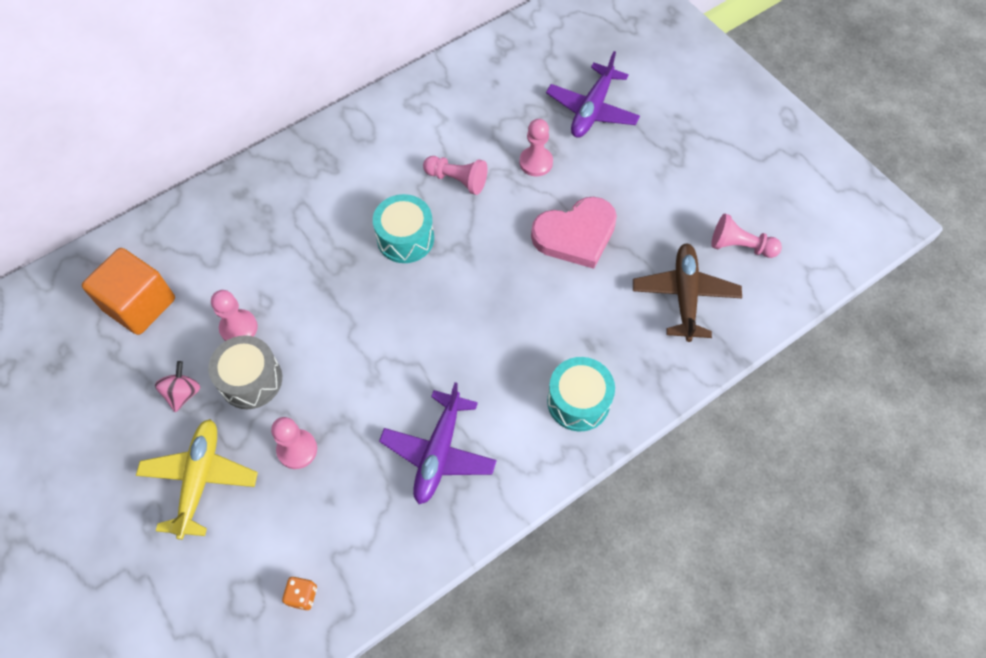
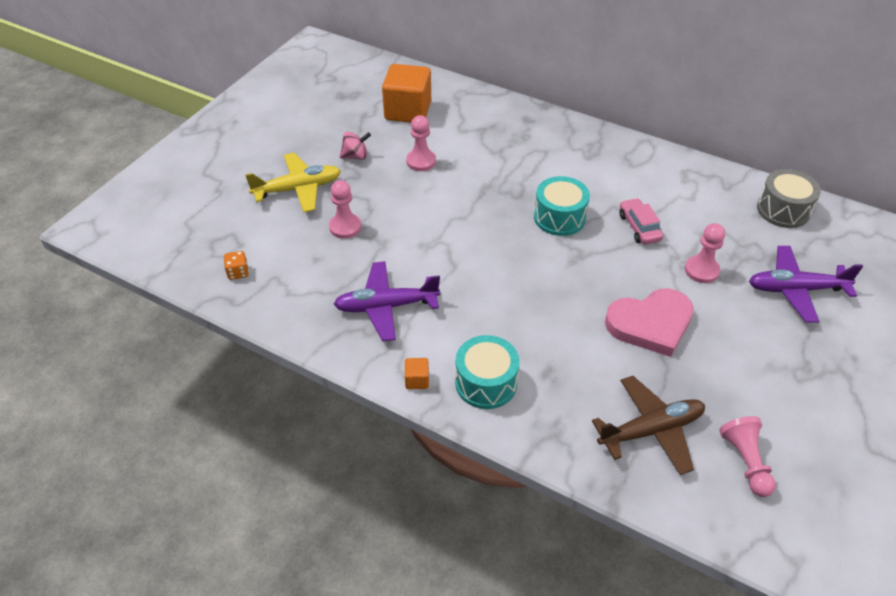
camera: 65 degrees right, 15 degrees down
(251, 380) = (385, 183): grey drum -> grey drum (783, 210)
(457, 180) = (639, 227): pink pawn -> pink car
(547, 461) = (417, 380): none -> orange cube
(575, 235) = (650, 324): pink heart -> pink heart turned 60 degrees counterclockwise

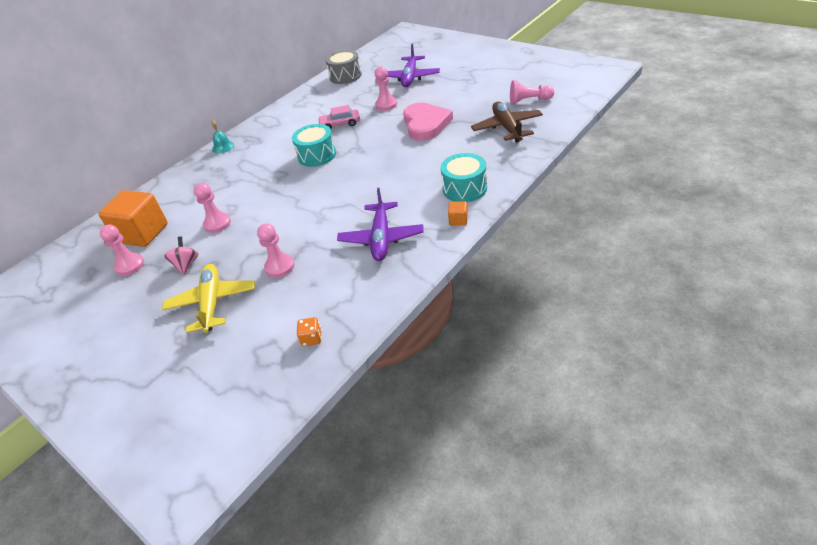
camera: 75 degrees left, 5 degrees down
(358, 117) = (130, 265): none -> pink pawn
(573, 128) = (223, 147): none -> turquoise bell

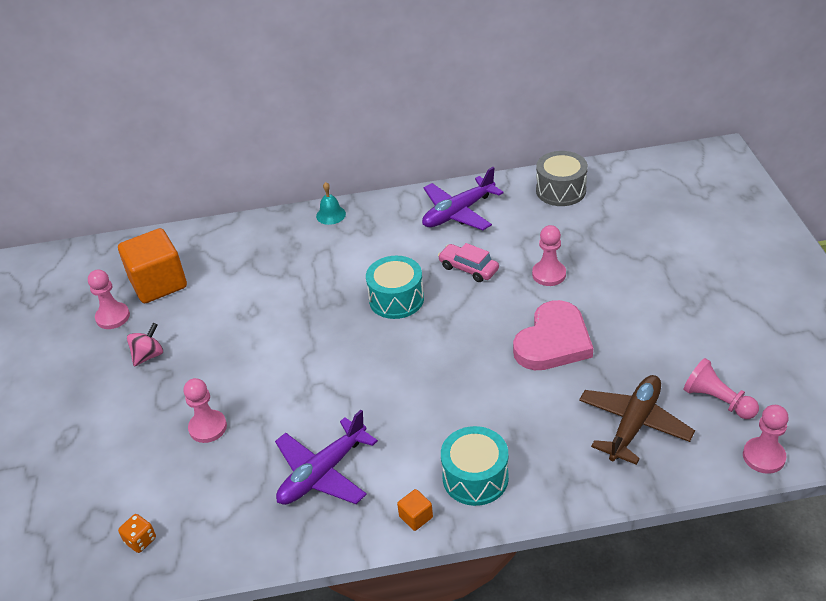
camera: 40 degrees right, 0 degrees up
(212, 303) = (120, 422): yellow plane -> none
(217, 224) = (220, 323): pink pawn -> pink pawn (763, 456)
(410, 77) = (627, 247): purple plane -> purple plane (458, 212)

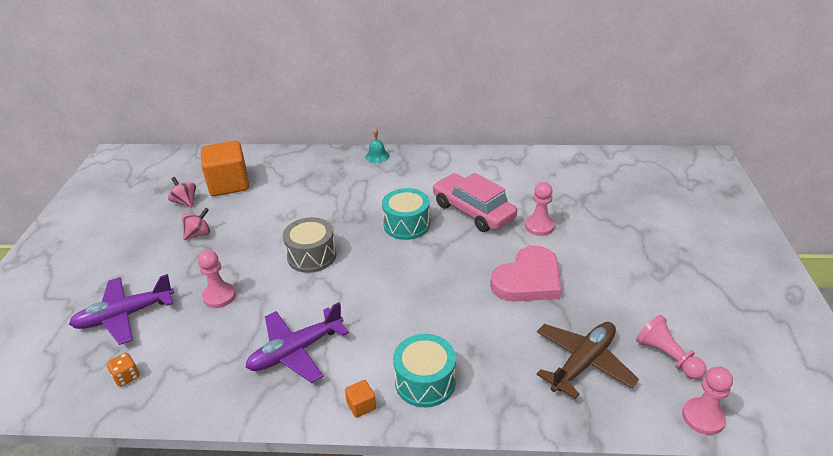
camera: 10 degrees right, 5 degrees down
(113, 317) = (185, 202): pink pawn -> pink spinning top
(458, 212) = (478, 169): purple plane -> purple plane (125, 315)
(468, 268) = (473, 211): pink car -> pink car, size x1.75
(561, 190) = (566, 166): grey drum -> grey drum (312, 256)

